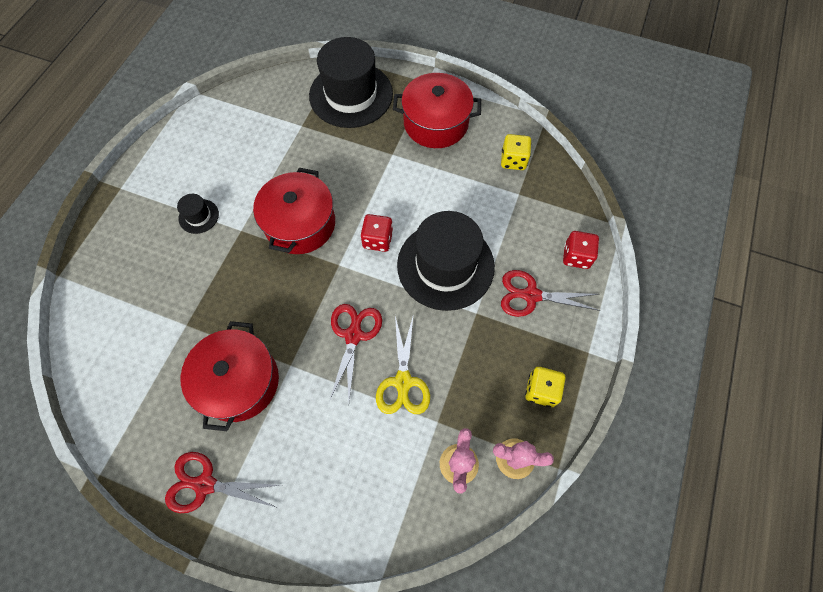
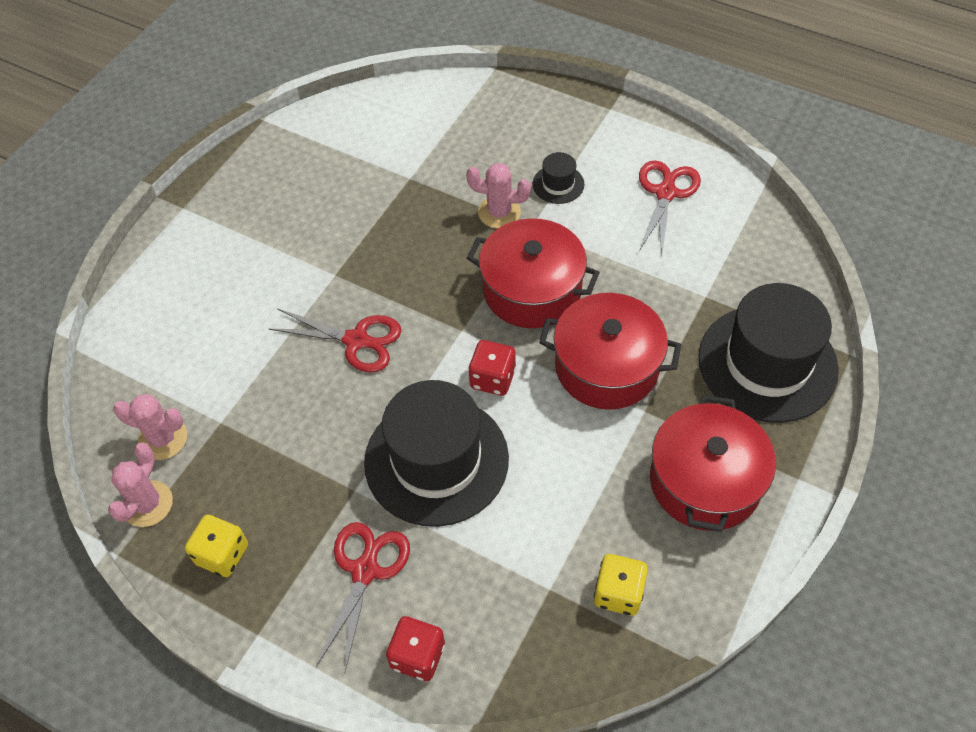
camera: 100 degrees right, 10 degrees down
(205, 484) = (224, 200): red scissors -> red scissors (665, 193)
(226, 253) = (499, 212): none -> pink cactus
(239, 382) = (327, 227): red pot -> red pot (606, 366)
(403, 382) = (281, 389): yellow scissors -> none

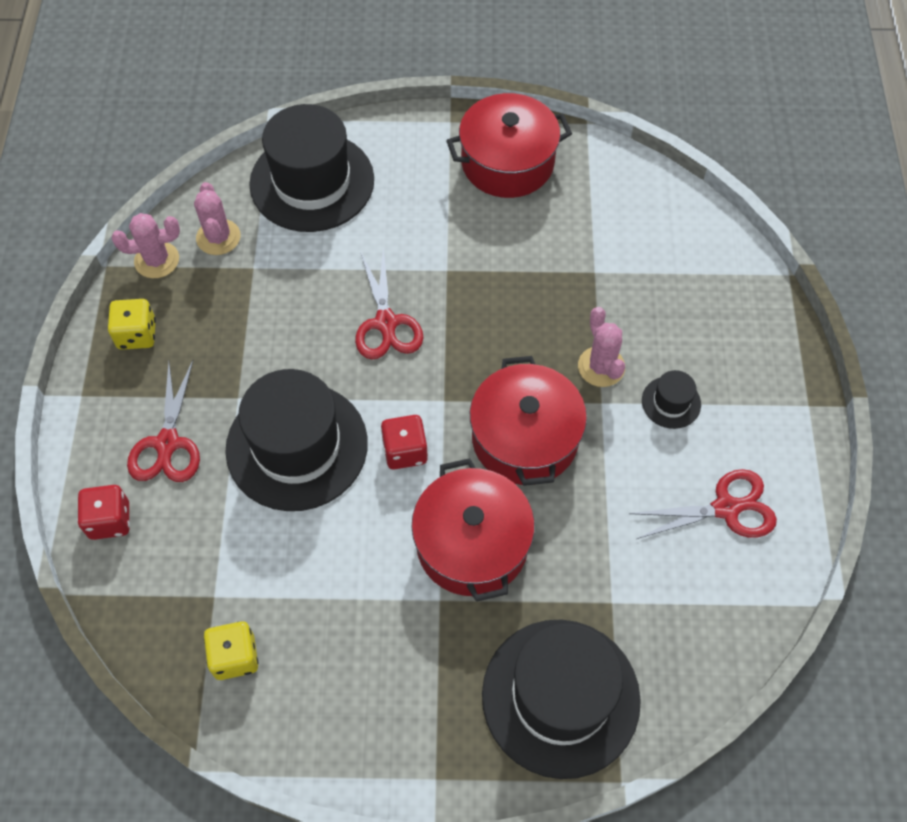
camera: 60 degrees right, 5 degrees up
(161, 336) = (312, 182): none -> black hat
(365, 570) = (167, 443): red scissors -> red scissors turned 105 degrees clockwise
(705, 481) = (388, 688): red pot -> red pot (507, 162)

